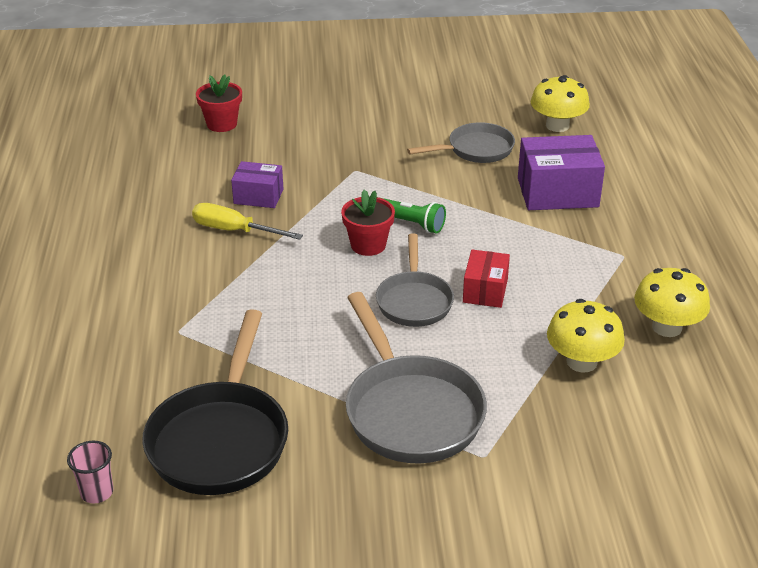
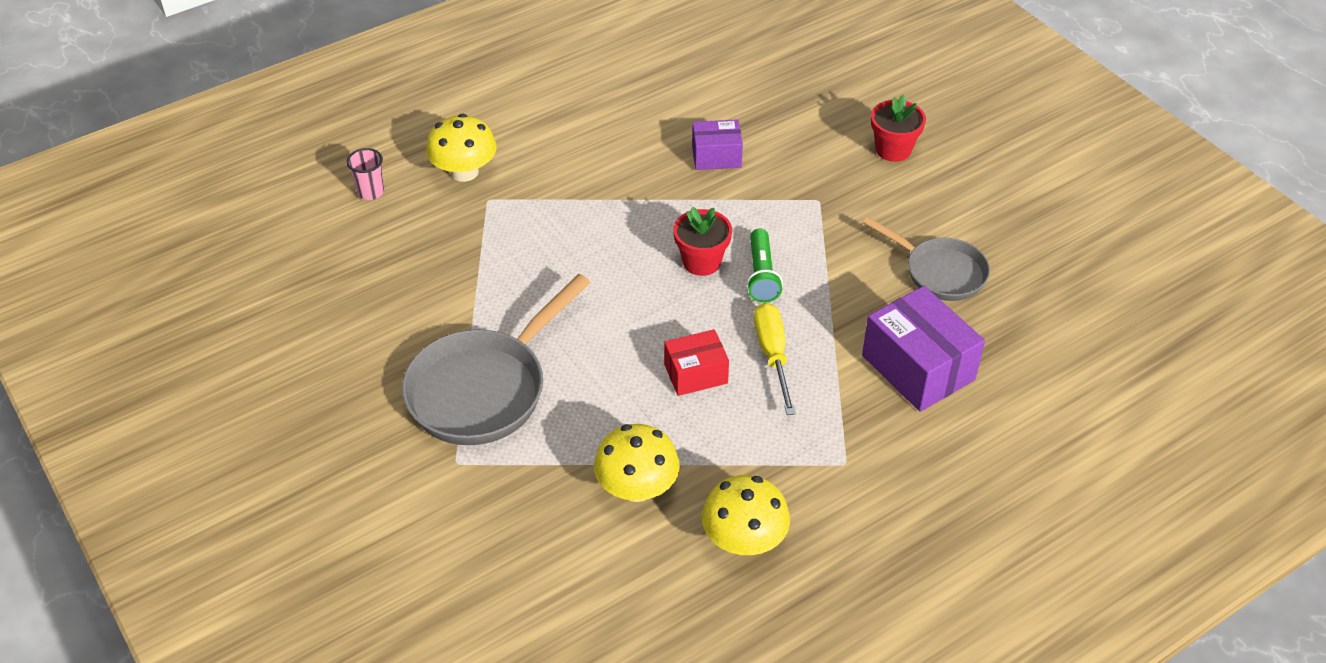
camera: 60 degrees right, 10 degrees up
(97, 492) = (279, 247): pink cup -> pink cup (371, 192)
(221, 124) = (812, 78): red flower pot -> red flower pot (893, 149)
(221, 438) = (376, 286): black pan -> none
(234, 231) = (651, 166): yellow screwdriver -> yellow screwdriver (772, 355)
(258, 196) = (716, 156): purple box -> purple box turned 75 degrees counterclockwise
(414, 301) = (641, 329): grey pan -> none
(557, 126) = (1056, 320): yellow mushroom -> yellow mushroom (464, 172)

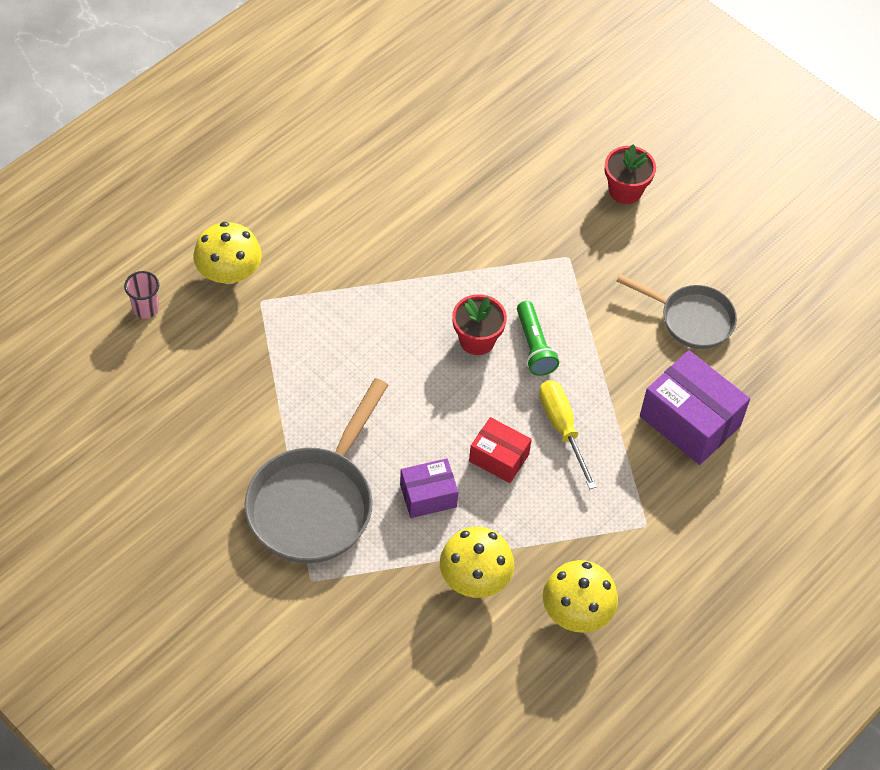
camera: 15 degrees left, 10 degrees up
(695, 374) = (499, 458): red box -> red box turned 60 degrees clockwise
(716, 156) = (463, 221): purple box -> purple box (428, 496)

